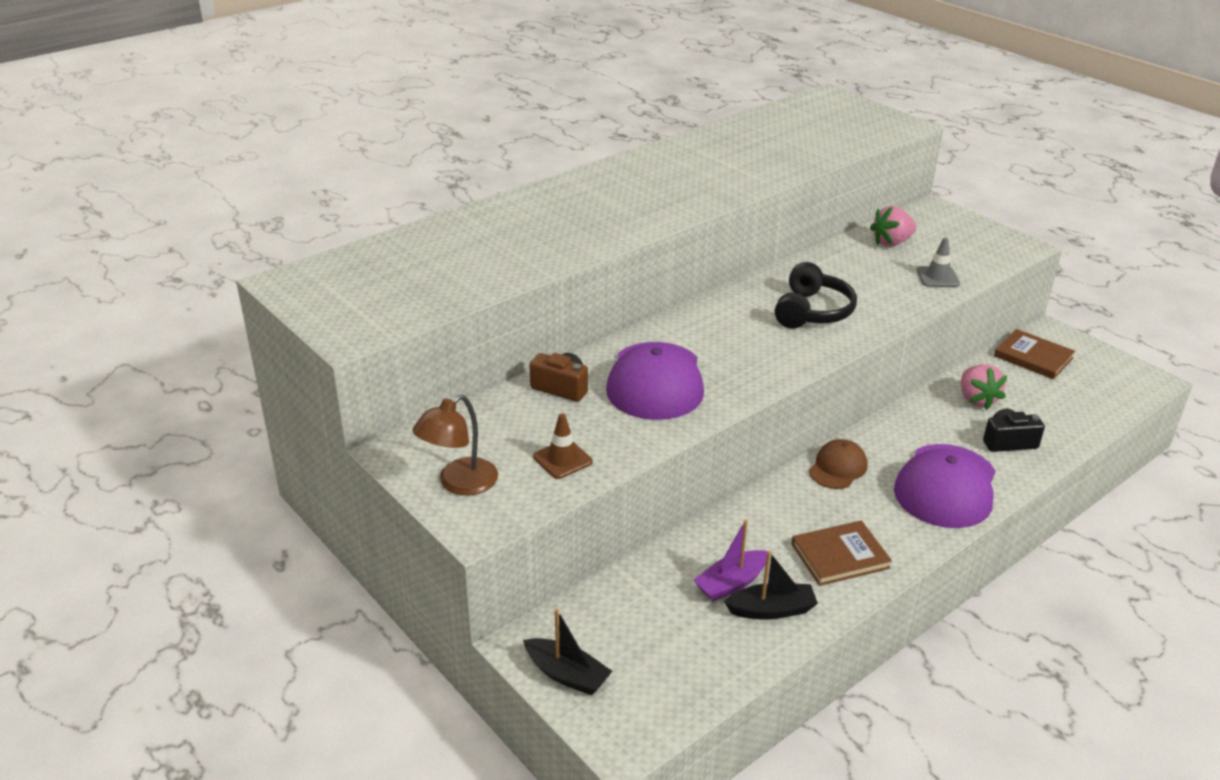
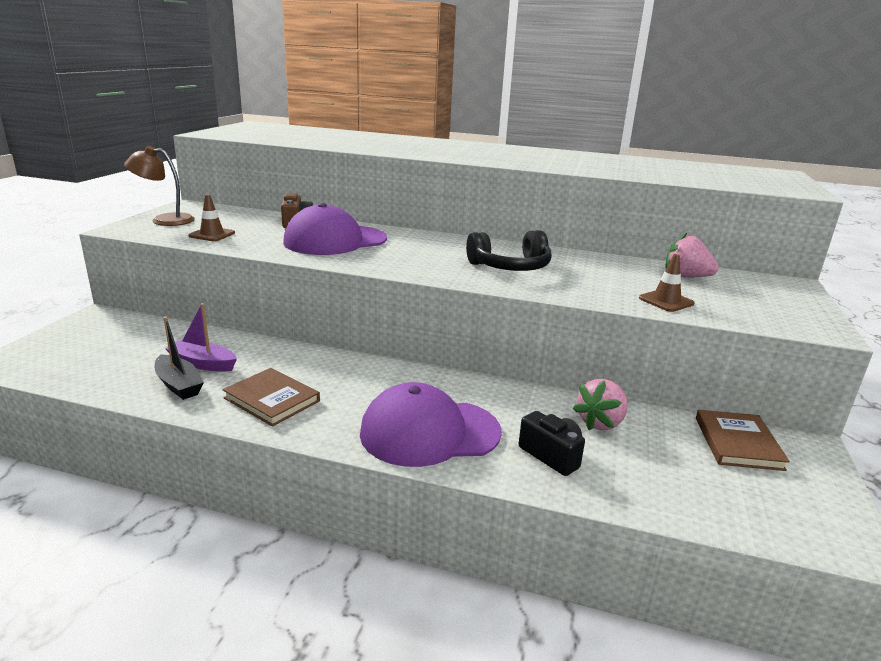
camera: 55 degrees right, 10 degrees down
(567, 675) = (71, 332): black boat -> none
(838, 468) = (397, 375): brown cap -> none
(937, 277) = (666, 301): grey traffic cone -> brown traffic cone

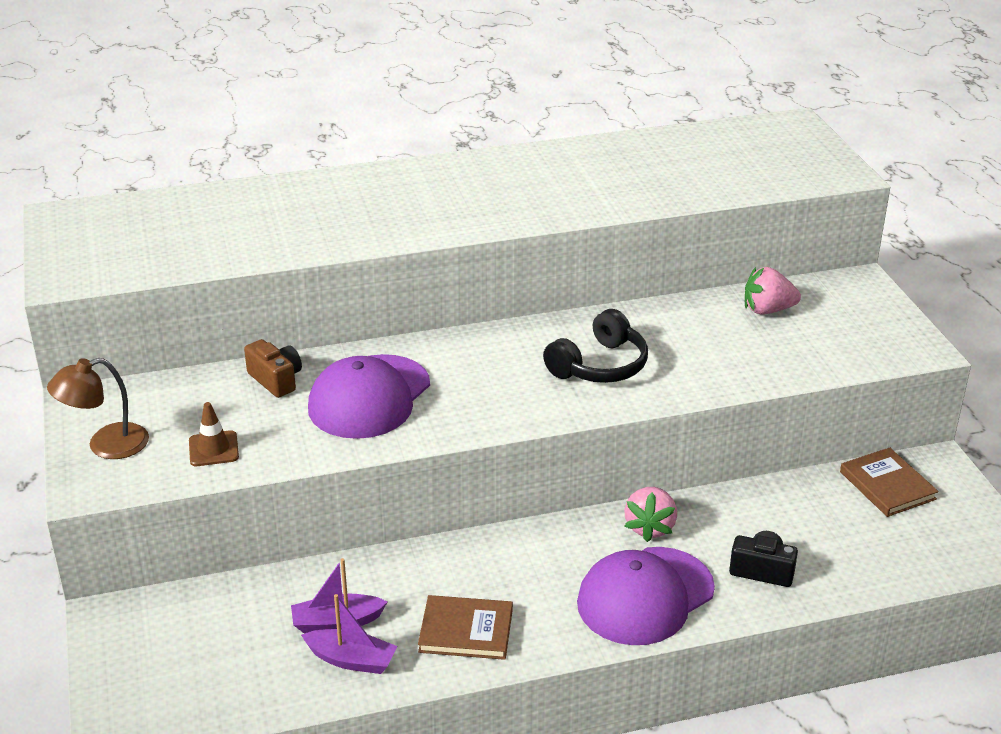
camera: 30 degrees left, 10 degrees up
(179, 385) = (351, 660): black boat -> purple boat
(600, 423) = (771, 514): pink strawberry -> pink strawberry (650, 527)
(666, 301) = (780, 362): brown traffic cone -> none

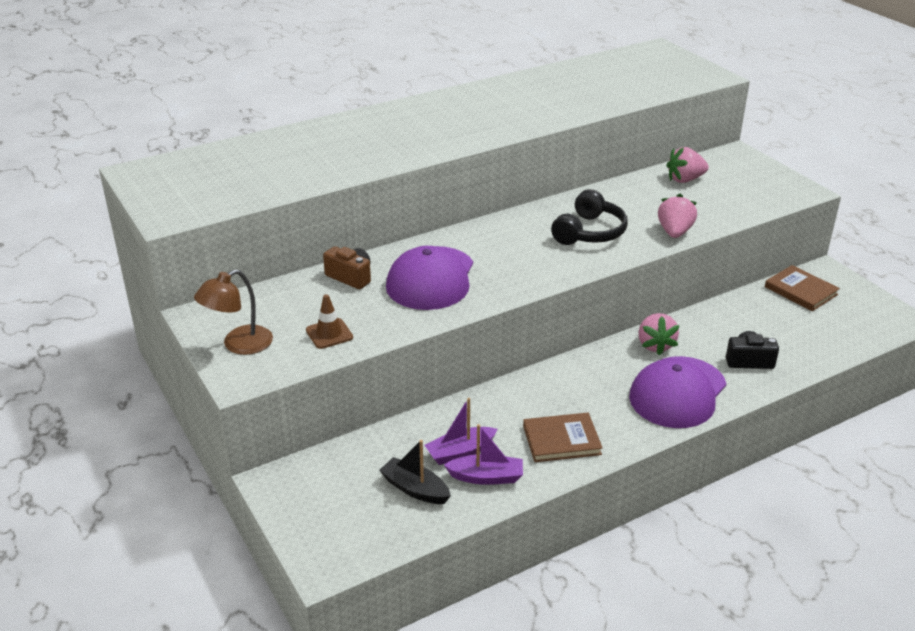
camera: 15 degrees left, 0 degrees up
(261, 658) = (415, 489): none -> black boat
(710, 382) = (674, 232): none -> pink strawberry

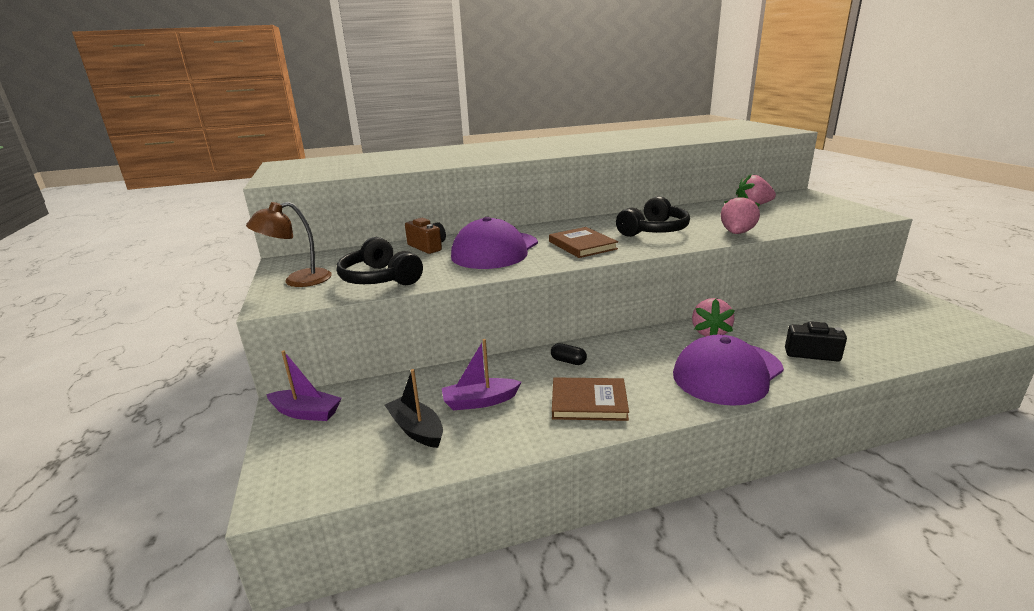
camera: 15 degrees right, 10 degrees down
(329, 334) = (380, 278): brown traffic cone -> black headphones
(486, 477) = (495, 427): purple boat -> purple boat (306, 413)
(527, 396) = (568, 361): none -> black capsule
(801, 291) = (869, 303): brown book -> brown book (582, 245)

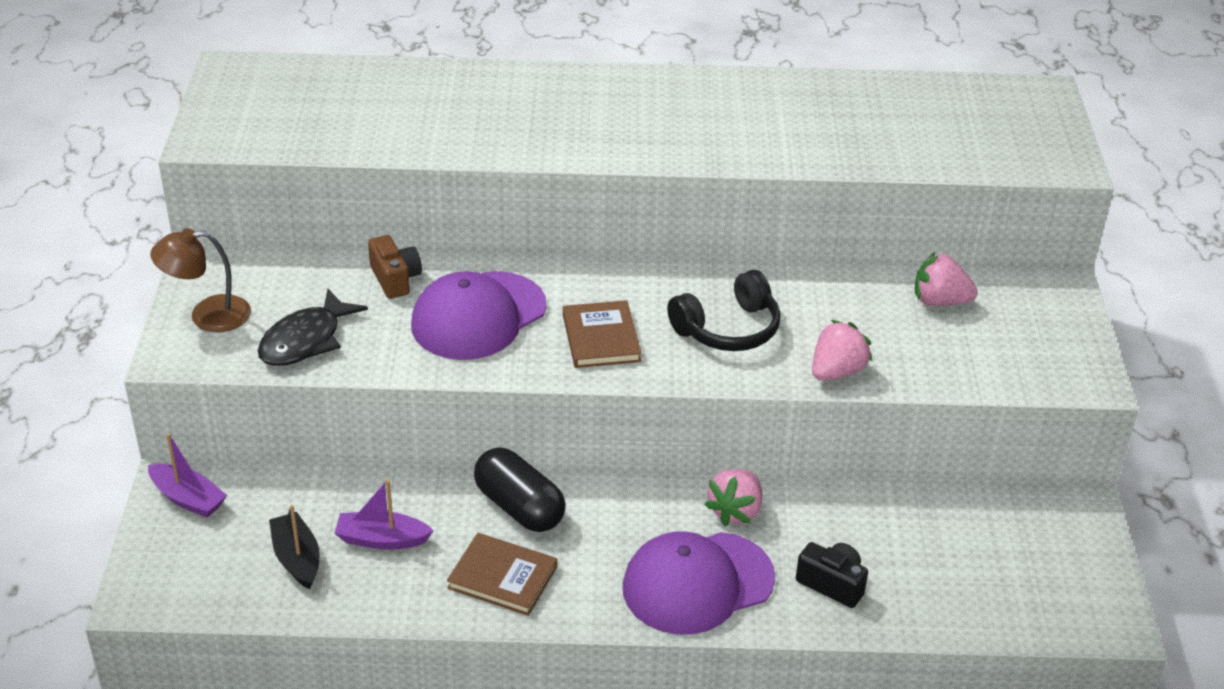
camera: 15 degrees right, 15 degrees up
(380, 278) = (305, 340): black headphones -> black fish
(568, 361) = (519, 507): black capsule -> black capsule, size x2.23

